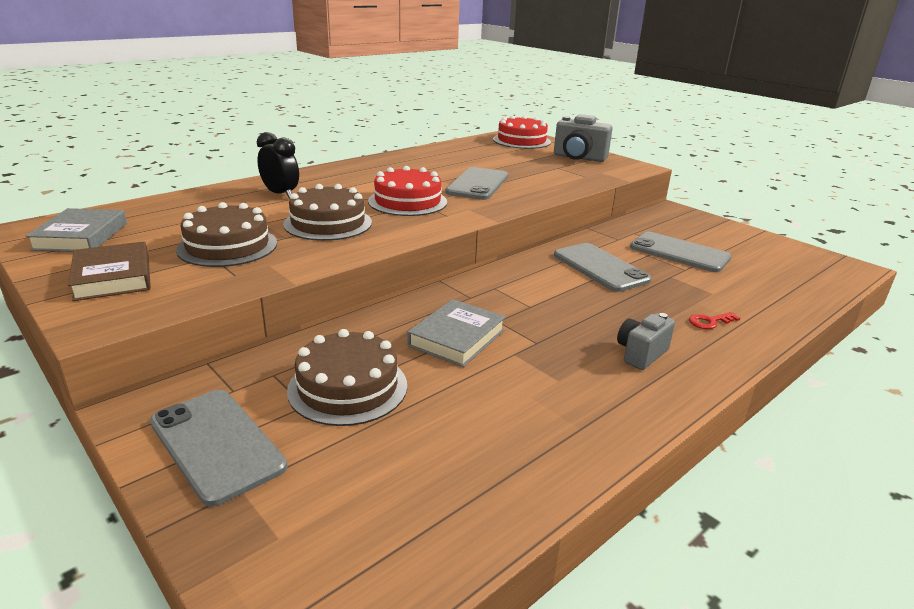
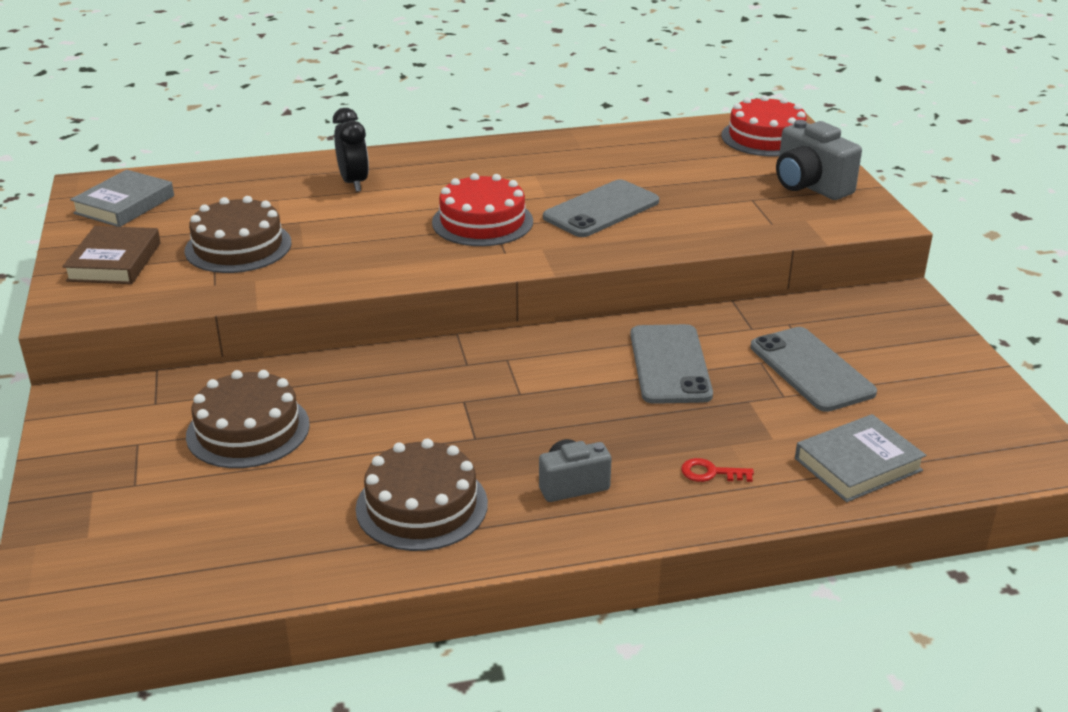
camera: 30 degrees right, 5 degrees up
(217, 444) = (105, 448): grey phone -> none
(328, 223) = (362, 236): brown cake -> brown cake (421, 505)
(457, 338) = (399, 408): grey book -> grey book (858, 464)

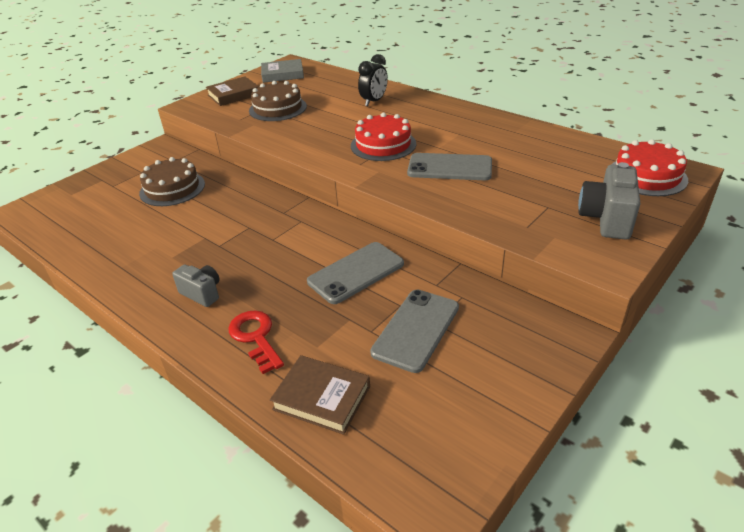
camera: 55 degrees right, 5 degrees up
(421, 505) = (148, 258): brown cake -> none
(710, 473) = (255, 337): red key -> red key, size x1.76
(858, 464) = (322, 398): grey book -> brown book

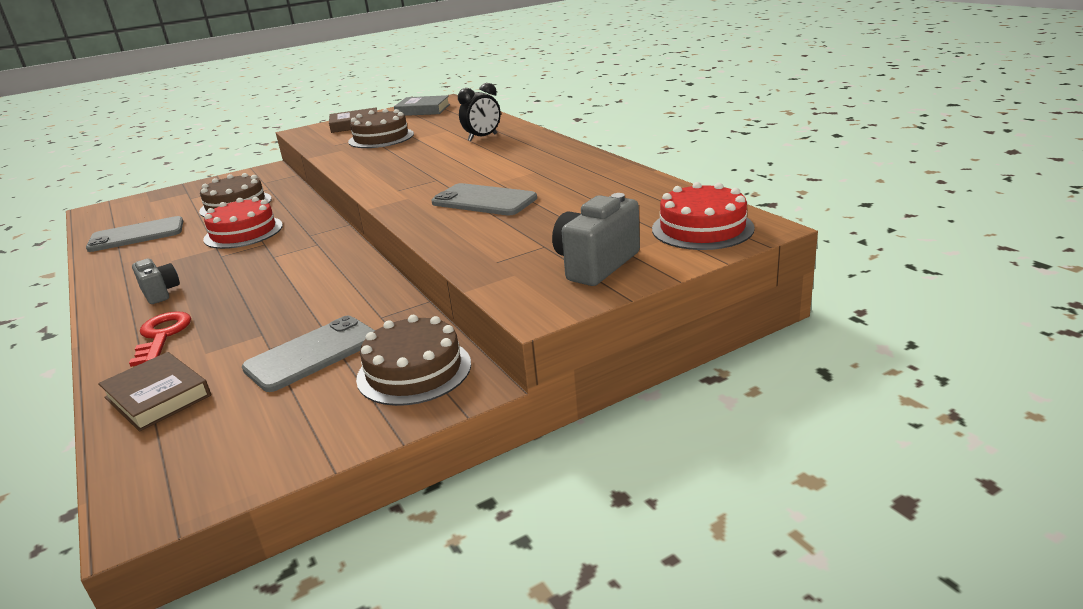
camera: 20 degrees right, 10 degrees down
(356, 273) = (315, 295): grey phone -> grey phone (136, 235)
(383, 145) = (442, 175): red cake -> red cake (243, 232)
(516, 329) = (414, 371): none -> brown cake

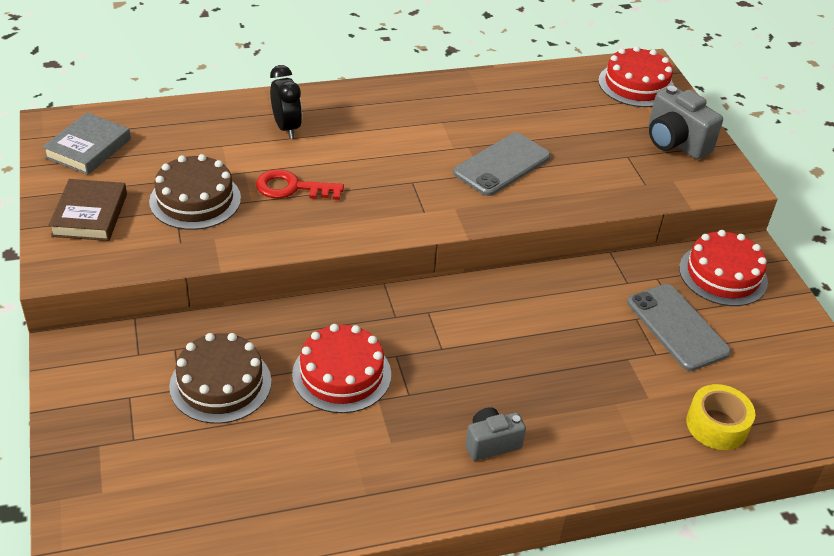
camera: 80 degrees left, 15 degrees up
(136, 235) = (263, 490): grey phone -> none
(157, 397) = (717, 425): brown book -> yellow tape
(162, 336) = (601, 432): red key -> red key (292, 188)
(414, 371) = (723, 275): brown cake -> red cake

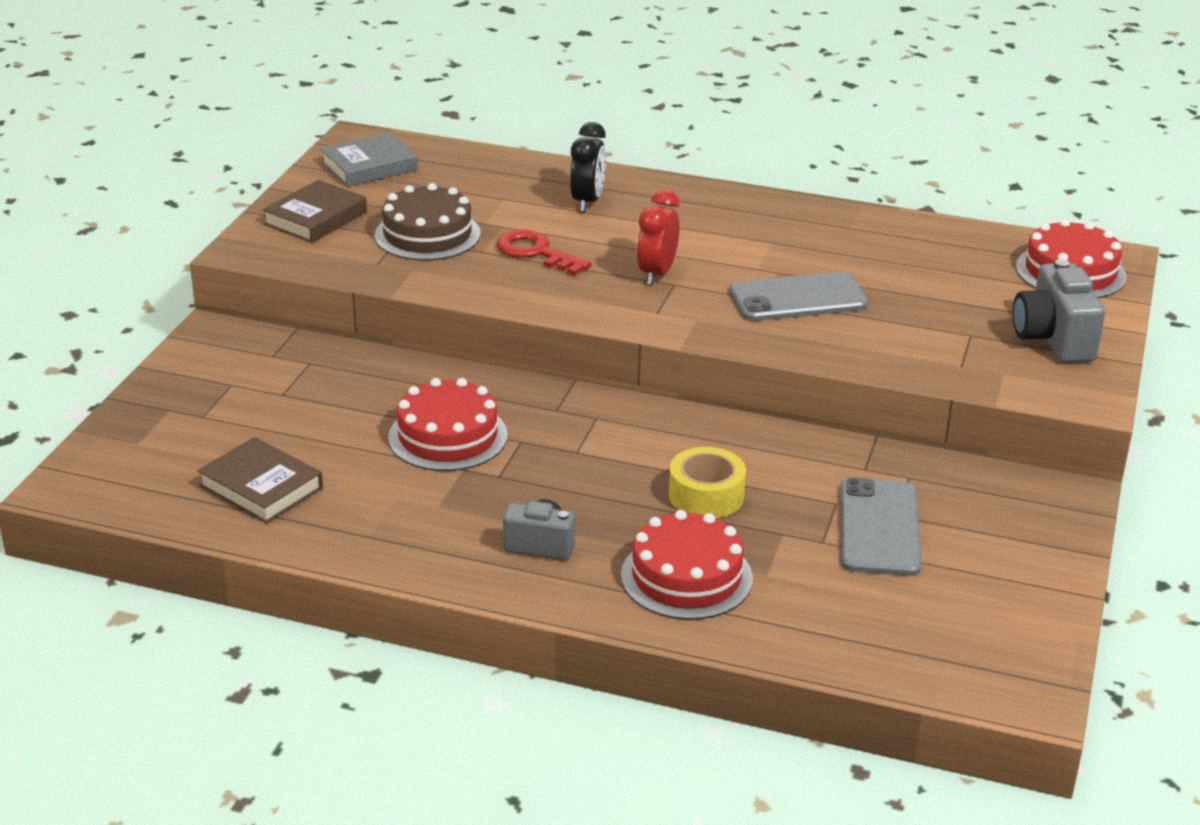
camera: 35 degrees right, 10 degrees down
(220, 384) = (323, 403): brown cake -> none
(244, 488) = (261, 487): none -> brown book
(393, 177) = (657, 274): none -> red clock
(717, 425) = (822, 627): yellow tape -> yellow tape (706, 495)
(723, 275) = (1002, 502): red cake -> red cake (686, 577)

